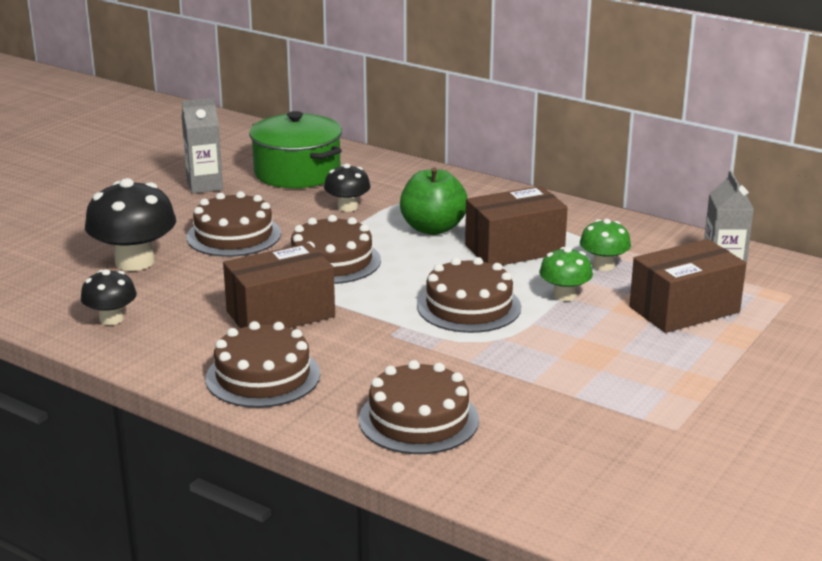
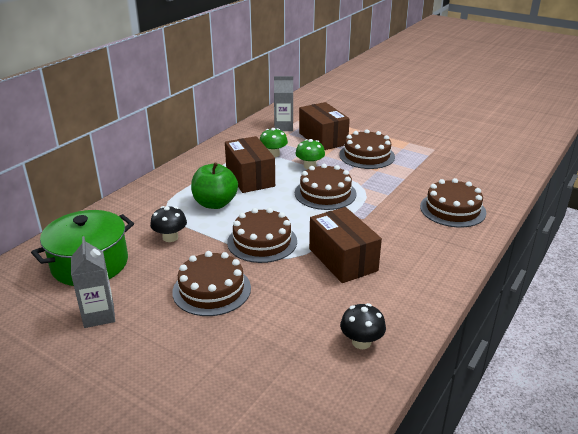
camera: 90 degrees left, 5 degrees up
(134, 262) = (257, 342): black mushroom -> none
(263, 376) = (425, 262): brown cake -> brown cake (367, 156)

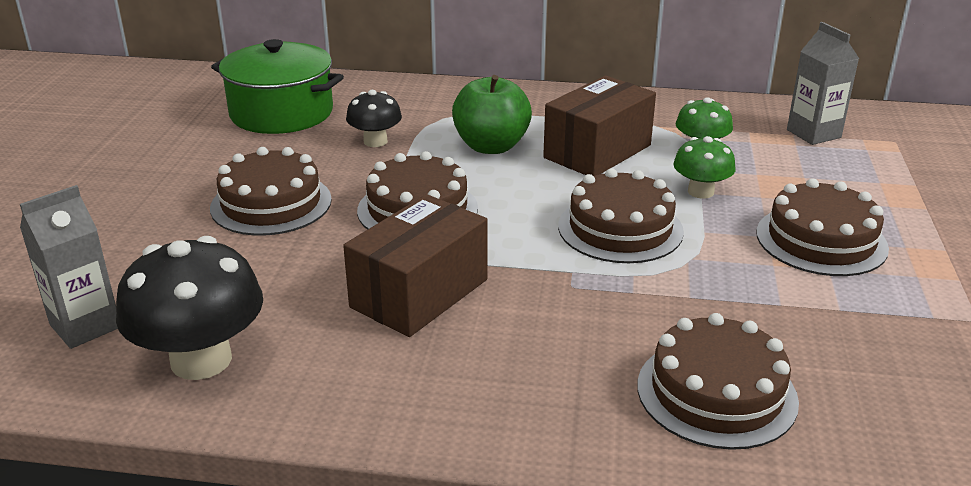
camera: 65 degrees right, 0 degrees up
(99, 315) = (183, 149): grey carton -> grey carton (85, 326)
(323, 139) = (825, 179): brown box -> none
(361, 342) = (201, 360): black mushroom -> black mushroom, size x1.76

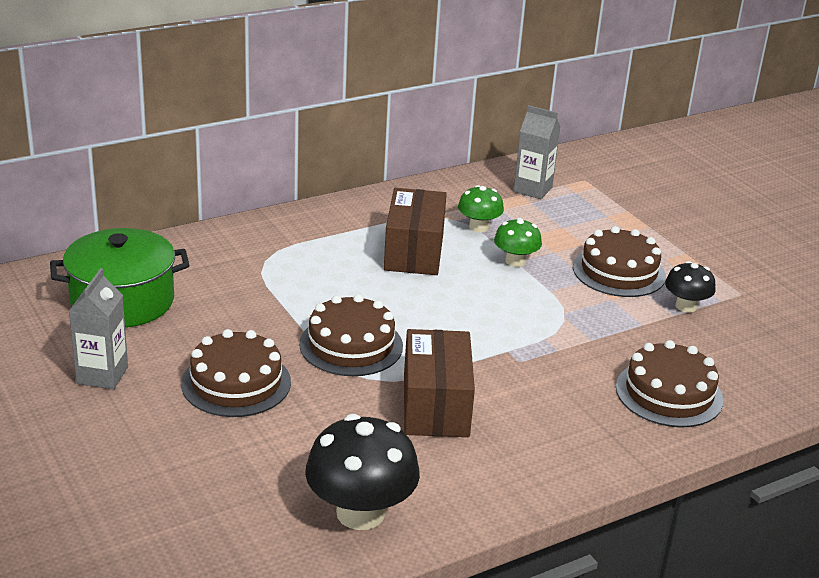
camera: 40 degrees left, 0 degrees up
(85, 326) = (242, 530): grey carton -> grey carton (102, 375)
(375, 141) = (241, 300): black mushroom -> black mushroom (686, 306)
(491, 146) = (335, 274): green apple -> none
(620, 228) = (499, 308): brown cake -> none

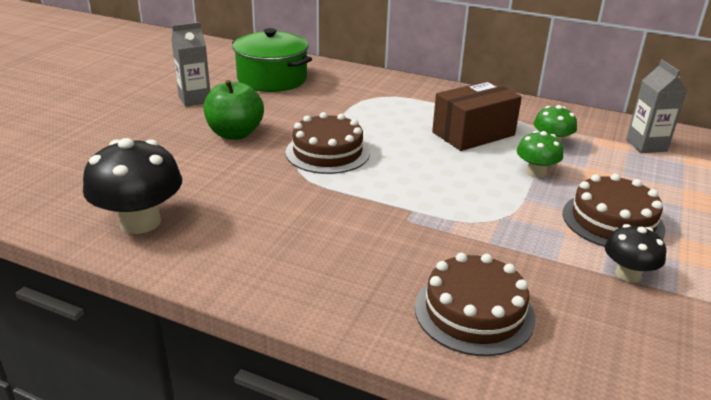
camera: 55 degrees right, 0 degrees up
(236, 383) = (235, 134): brown cake -> green apple
(435, 406) = (300, 206): brown box -> none

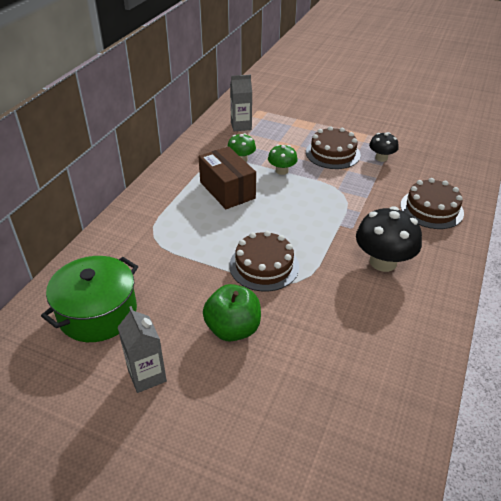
camera: 90 degrees left, 10 degrees up
(140, 222) = (395, 371): black mushroom -> black mushroom (383, 262)

